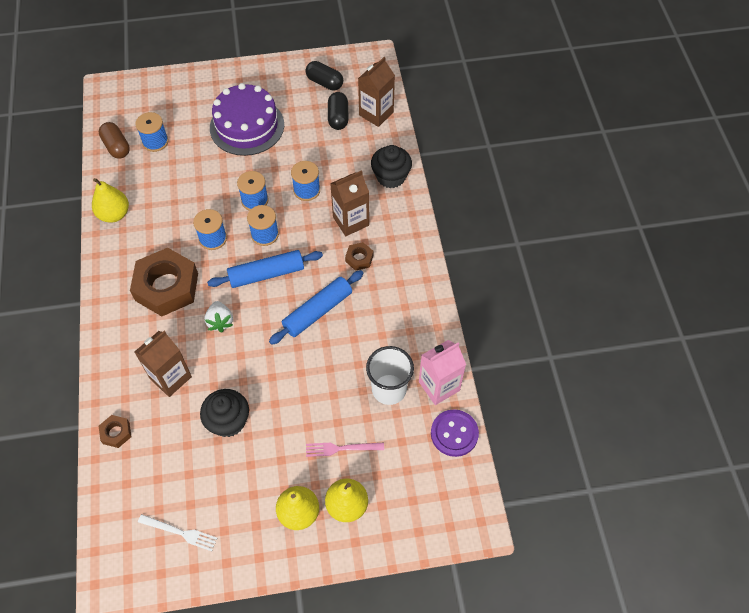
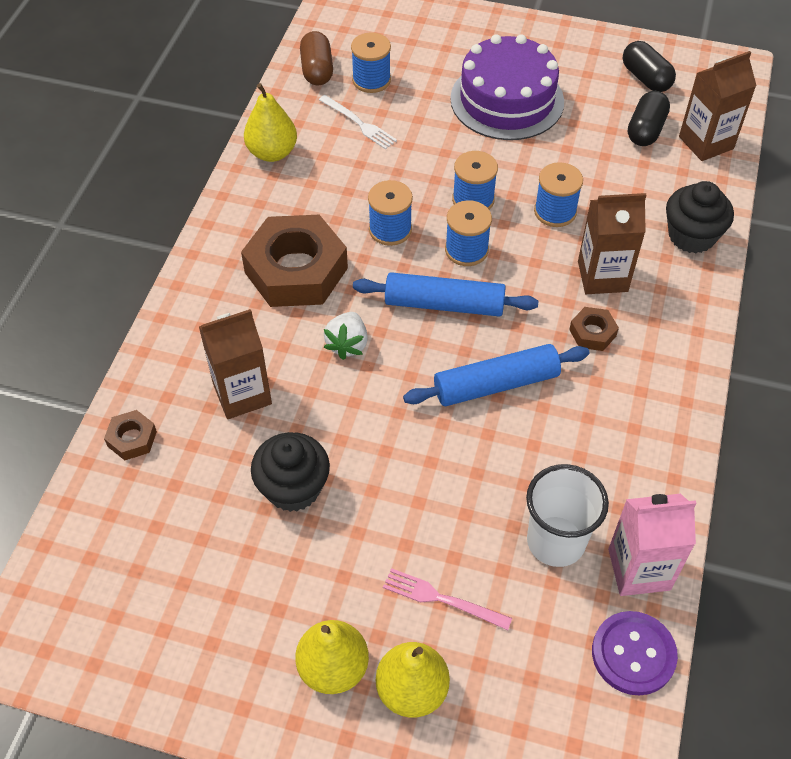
camera: 25 degrees right, 5 degrees down
(180, 532) = (148, 617): white fork -> white fork (358, 123)

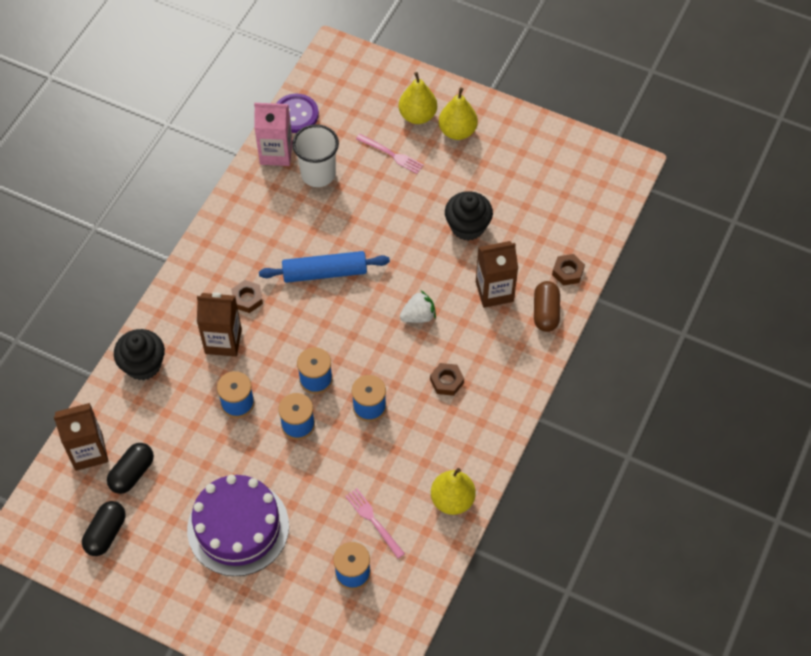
camera: 170 degrees left, 5 degrees up
(296, 270) = (446, 381): brown nut -> brown nut, size x0.44
(317, 70) = (400, 594): brown capsule -> brown capsule (545, 312)
(347, 344) = (418, 316): white strawberry -> white strawberry turned 45 degrees clockwise
(358, 123) = (374, 521): white fork -> pink fork
(444, 304) = (344, 336): blue rolling pin -> none
(646, 78) = (106, 533): black capsule -> black capsule turned 45 degrees clockwise

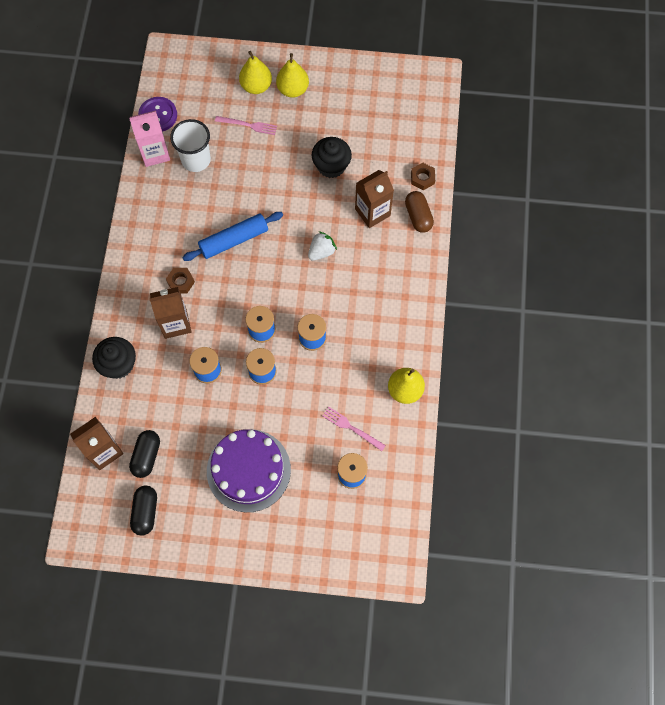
camera: 20 degrees left, 10 degrees up
(446, 381) = (364, 297): brown nut -> none

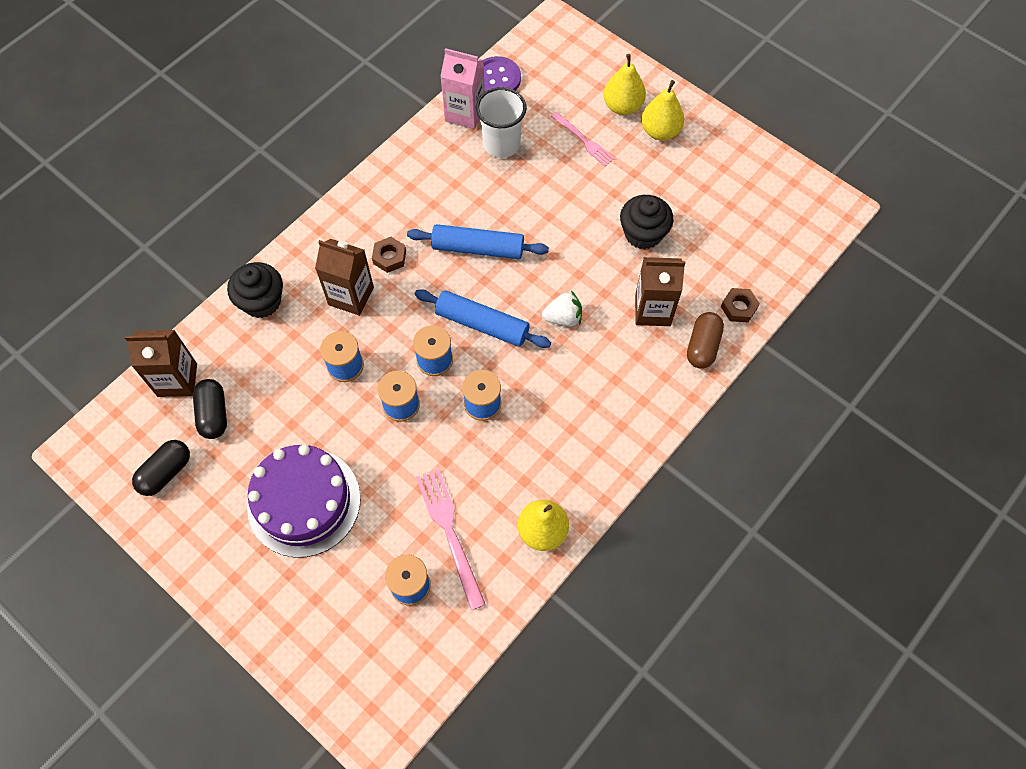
camera: 35 degrees right, 5 degrees down
(146, 456) = (213, 414): black capsule -> black capsule turned 60 degrees counterclockwise
(274, 288) = (482, 324): none -> blue rolling pin
(352, 428) = (450, 533): pink fork -> pink fork, size x1.54

